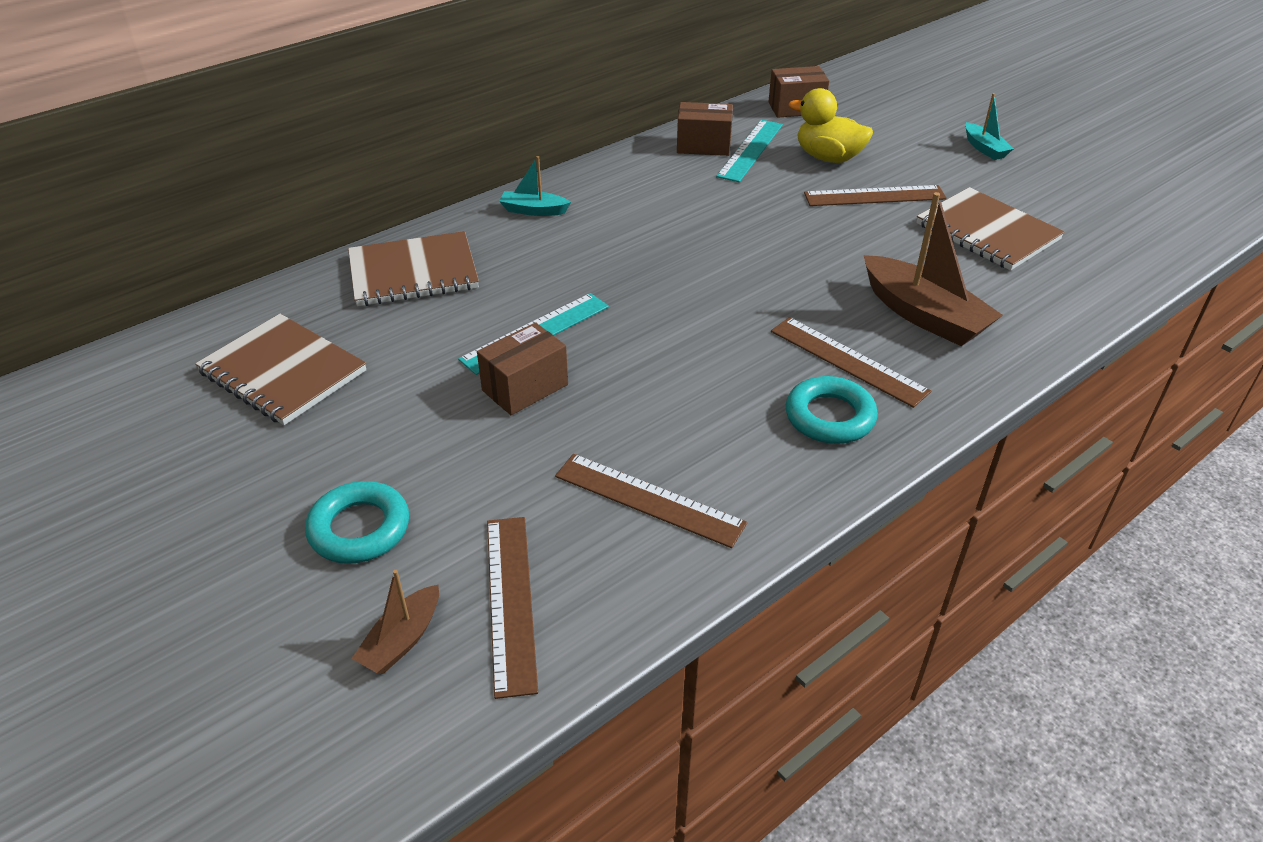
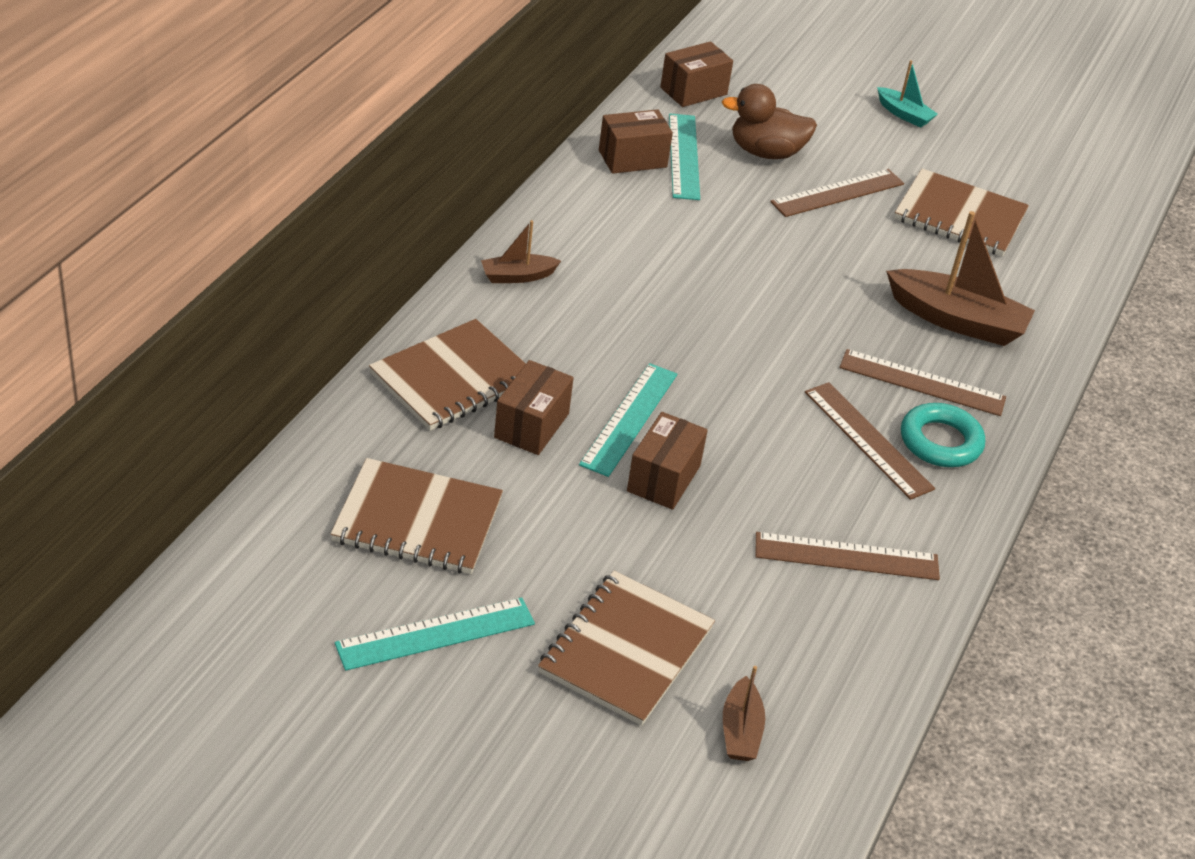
camera: 30 degrees left, 0 degrees up
(209, 467) = (435, 633): none -> turquoise ruler
(359, 529) = (626, 650): turquoise ring -> brown notebook
(445, 320) = (531, 425): none -> brown box
(510, 601) = (801, 674): brown ruler -> brown ruler (867, 440)
(534, 210) = (518, 276): turquoise boat -> brown boat
(828, 158) = (766, 152): yellow duck -> brown duck

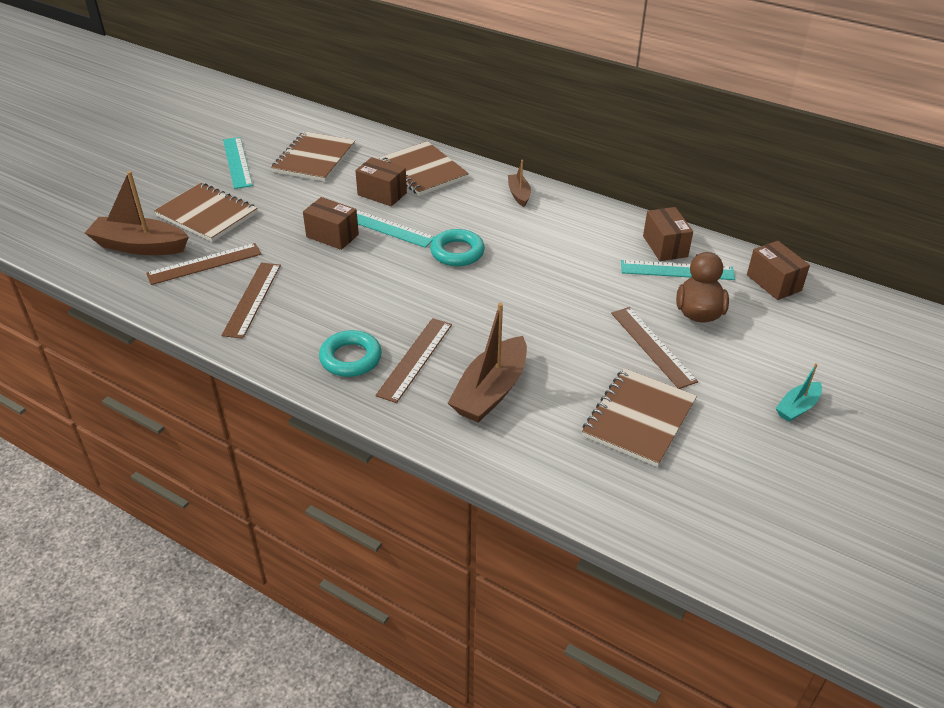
camera: 100 degrees right, 0 degrees up
(682, 343) = (457, 252): none -> turquoise ring
(740, 730) = (140, 246): brown boat -> brown boat, size x1.89
(867, 440) = (356, 322): brown ruler -> brown ruler (204, 264)

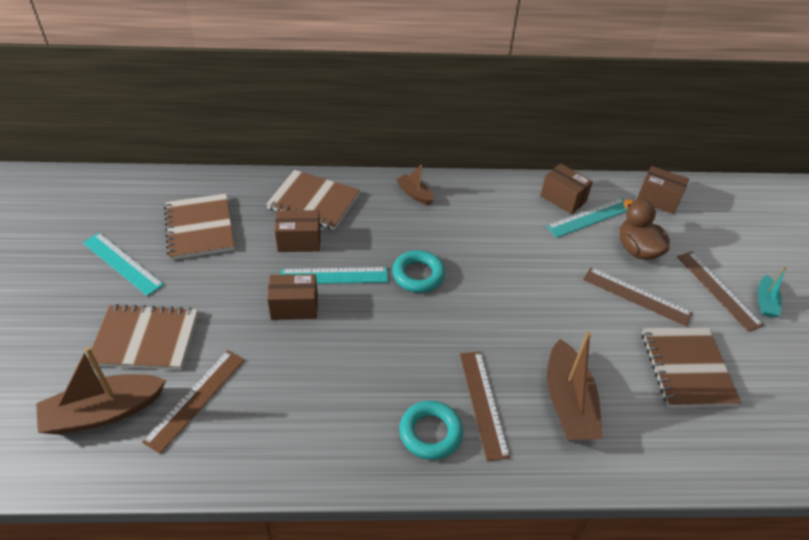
camera: 35 degrees left, 5 degrees up
(252, 299) = (282, 416): brown ruler -> brown ruler (718, 290)

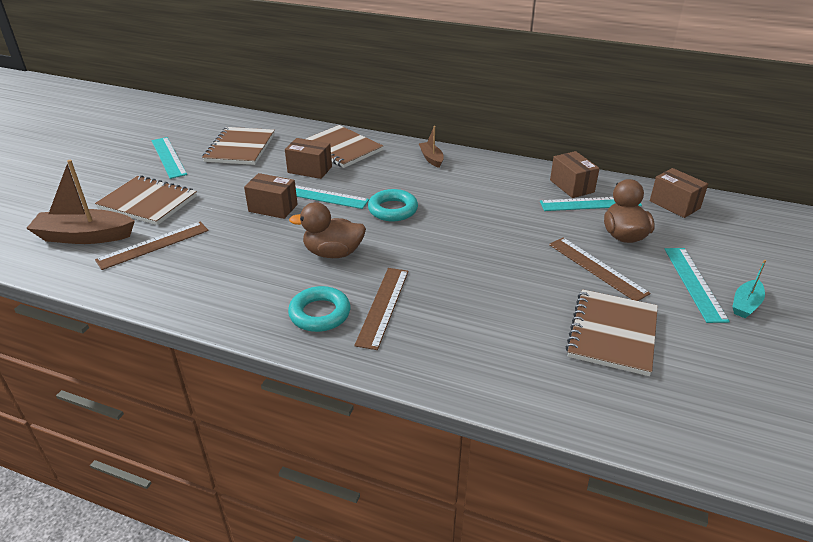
camera: 25 degrees right, 10 degrees down
(395, 350) = (333, 253): none -> brown duck
(568, 402) = (465, 326): brown boat -> none
(718, 290) = (694, 283): brown ruler -> turquoise ruler

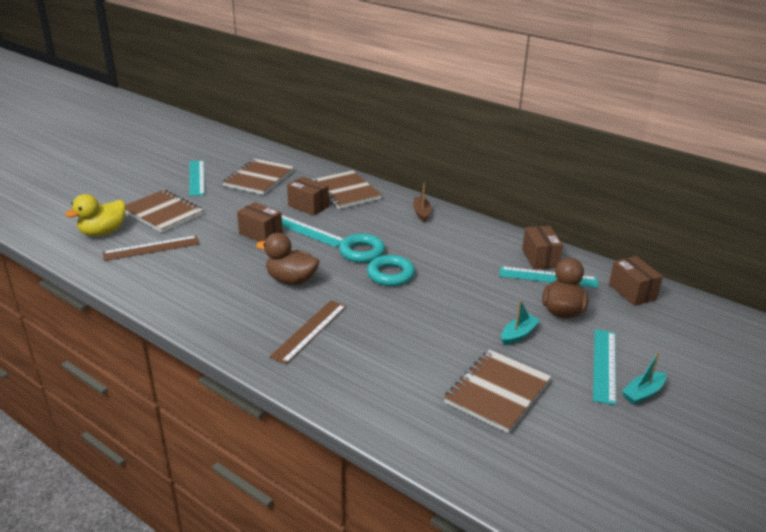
camera: 15 degrees right, 5 degrees down
(85, 236) = (103, 232): brown boat -> yellow duck
(320, 313) = (255, 326): turquoise ring -> turquoise ring (390, 275)
(597, 268) = (518, 335): brown ruler -> turquoise boat

